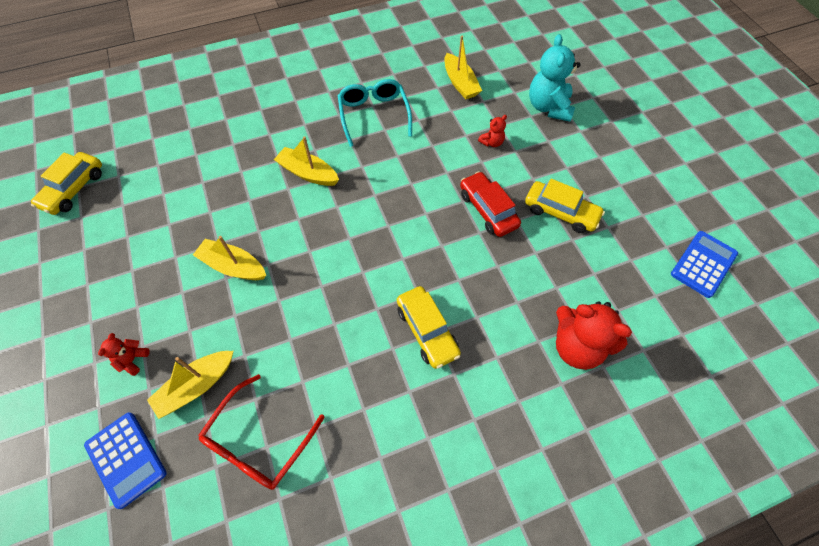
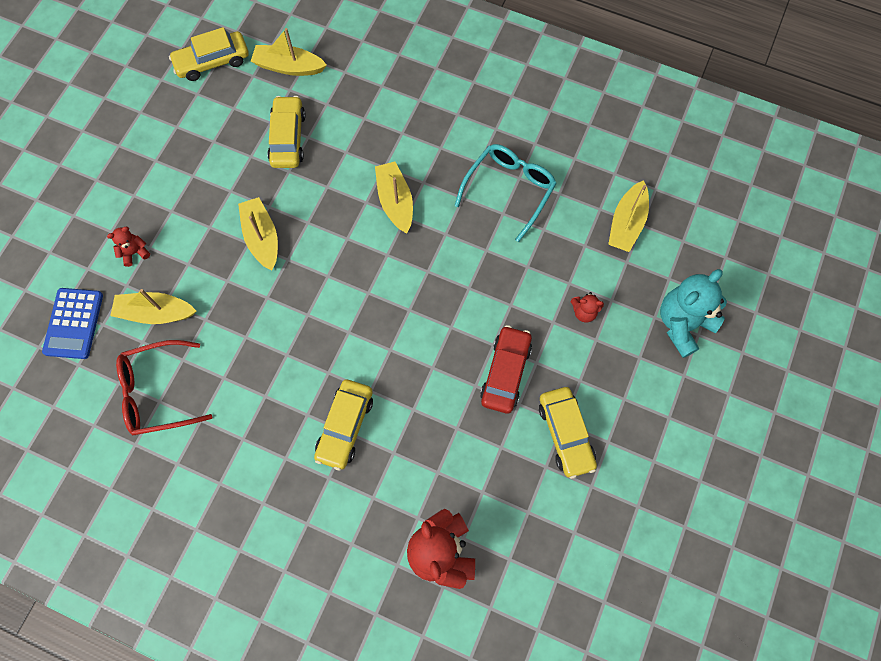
camera: 45 degrees right, 10 degrees up
(142, 152) = (289, 67): none -> yellow boat
(187, 193) = (288, 138): none -> yellow car
(703, 264) = (634, 599): blue calculator -> none

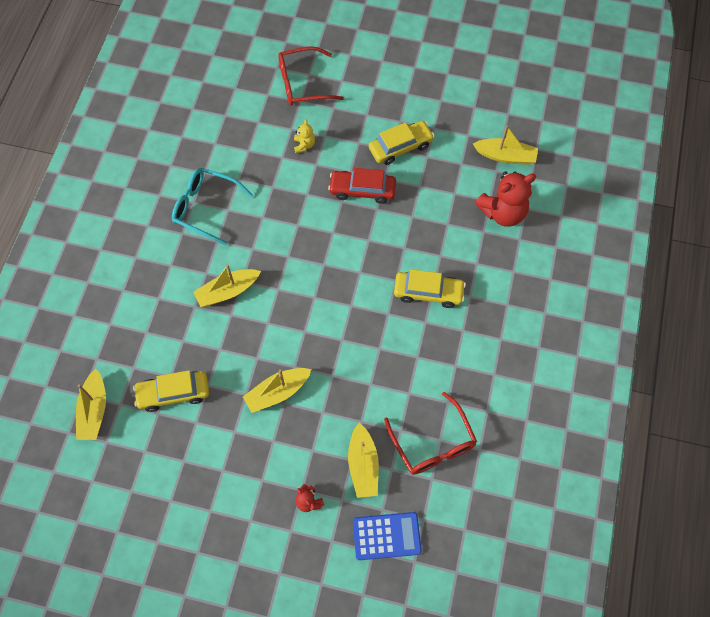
camera: 100 degrees left, 5 degrees down
(212, 61) = (92, 485): yellow car -> none
(584, 312) = (304, 145): red teddy bear -> yellow teddy bear
(626, 223) = (225, 124): yellow boat -> yellow boat (505, 156)
(683, 324) = (302, 83): turquoise teddy bear -> red glasses

